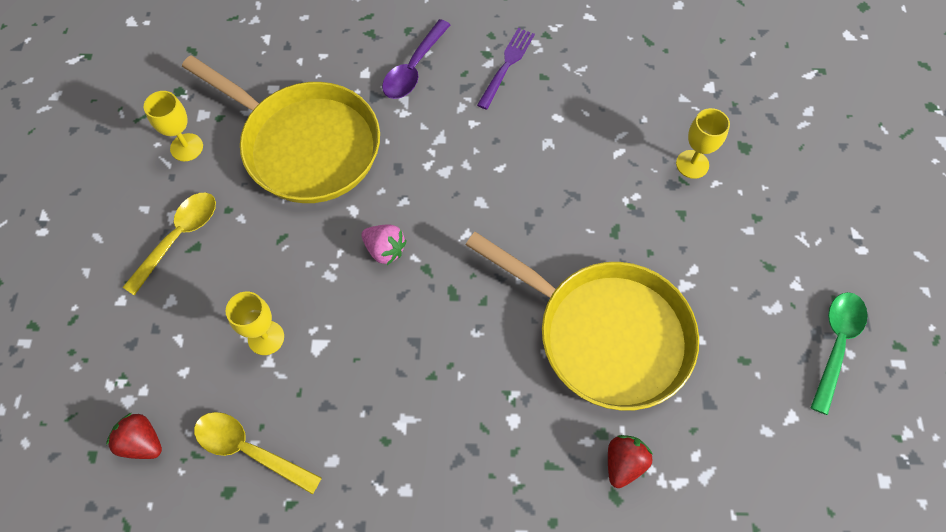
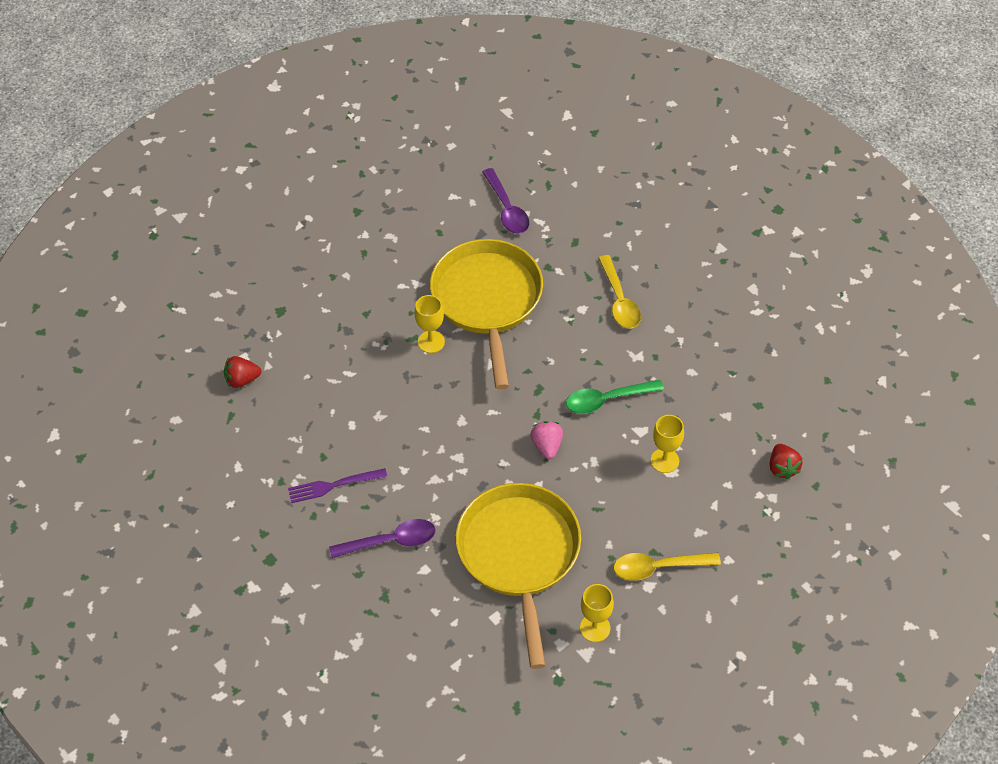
camera: 130 degrees left, 10 degrees down
(249, 450) = (729, 414): yellow spoon -> yellow spoon (619, 300)
(623, 463) = (553, 249): red strawberry -> red strawberry (242, 380)
(692, 164) = (321, 329): yellow goblet -> yellow goblet (431, 342)
(726, 461) = (507, 209): none -> purple spoon
(836, 344) = (388, 199): green spoon -> green spoon (607, 400)

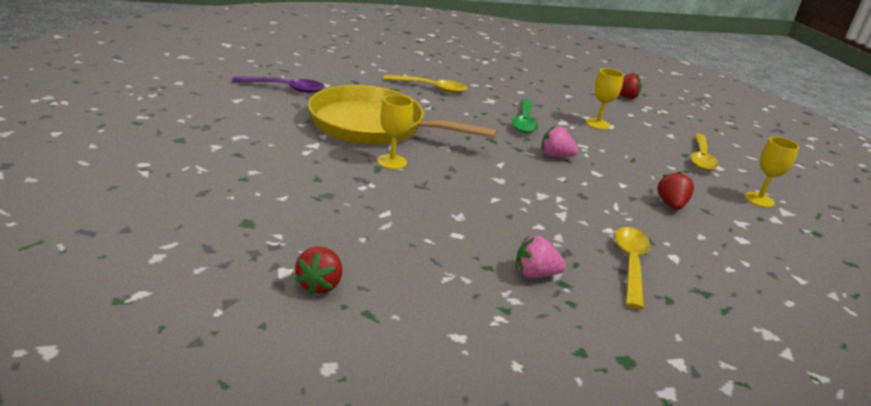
camera: 70 degrees left, 25 degrees down
(333, 485) = (535, 274): purple fork -> pink strawberry
(391, 541) = (630, 264): purple spoon -> yellow spoon
(519, 555) = (671, 205): yellow pan -> red strawberry

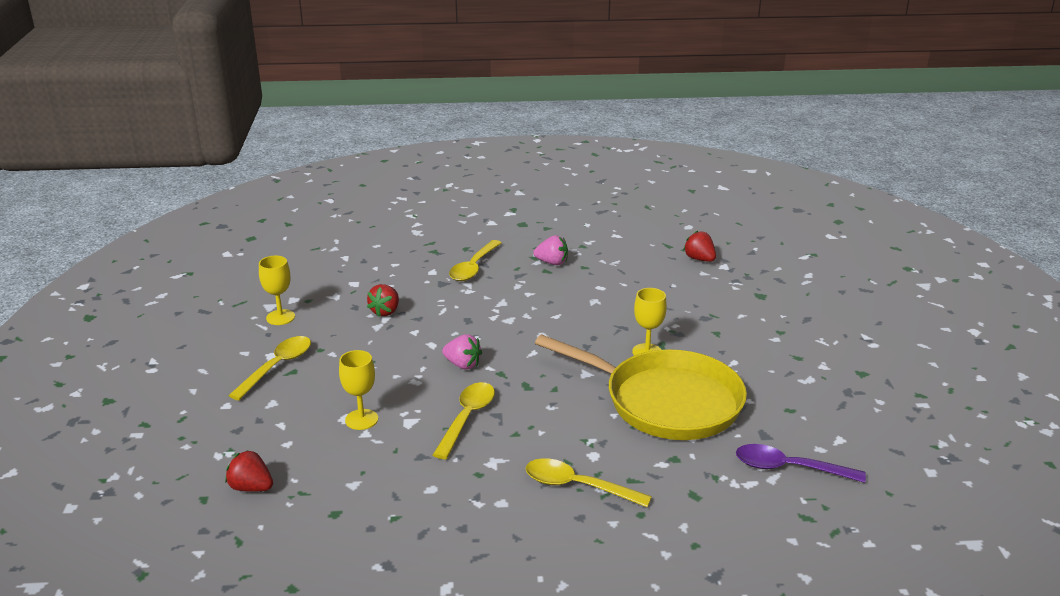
camera: 165 degrees left, 0 degrees up
(320, 285) = (699, 259): red strawberry -> red strawberry turned 60 degrees counterclockwise
(524, 122) = (467, 418): green spoon -> yellow spoon

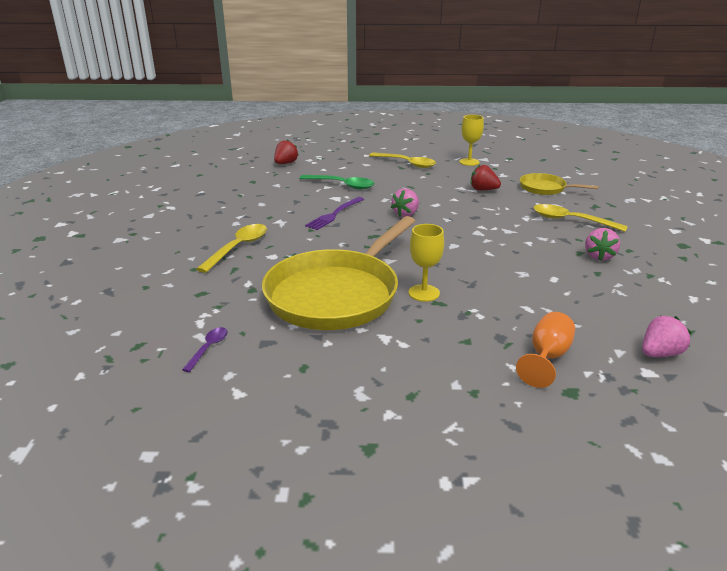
camera: 95 degrees right, 0 degrees up
(361, 419) = (342, 185): yellow goblet -> green spoon
(383, 273) = (545, 188): none -> yellow pan
(467, 418) = (334, 214): yellow spoon -> purple fork
(699, 259) = (659, 353): red strawberry -> pink strawberry
(723, 300) = (547, 357): none -> orange goblet
(789, 468) = (208, 348): purple spoon -> purple spoon, size x0.54

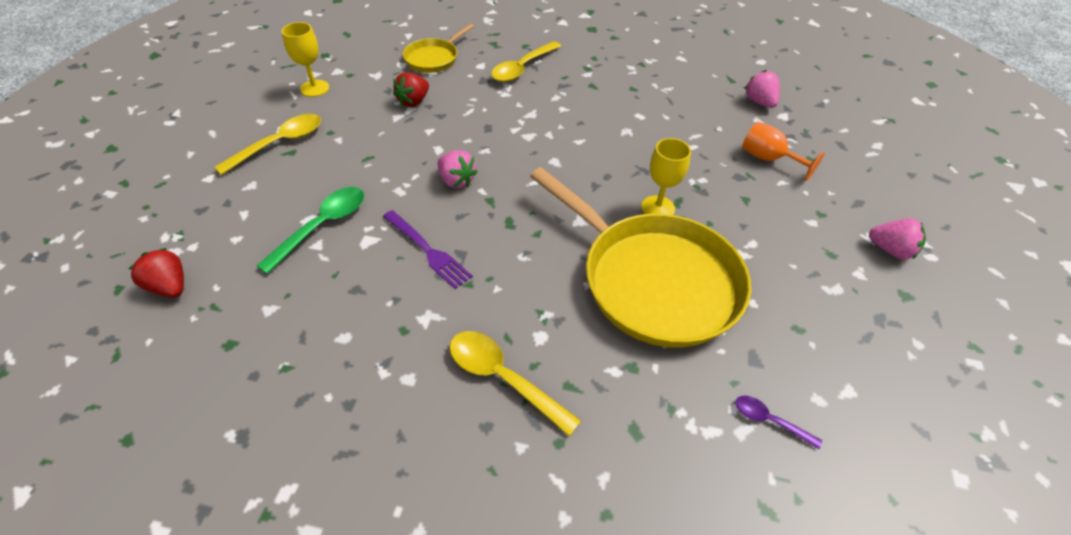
camera: 80 degrees left, 20 degrees up
(599, 256) = (602, 77): pink strawberry -> pink strawberry (890, 250)

